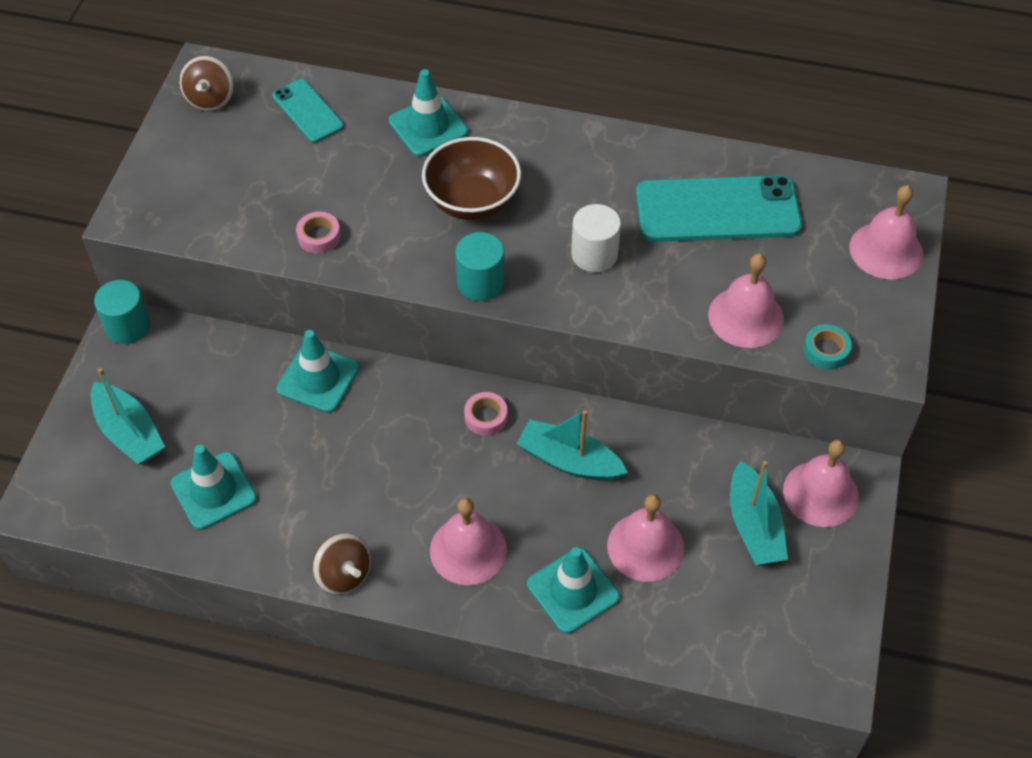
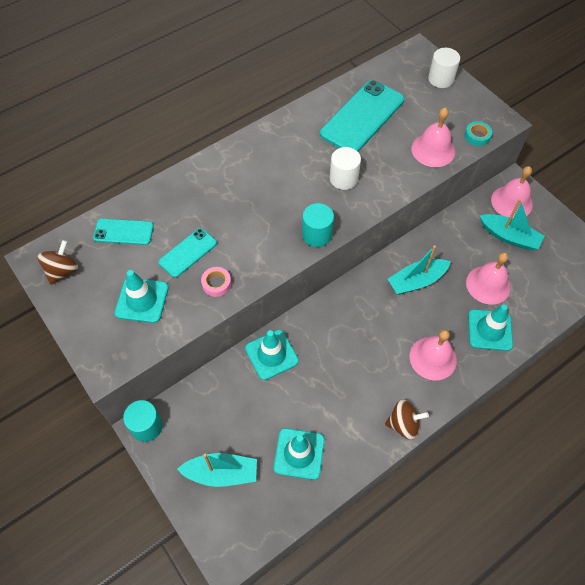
camera: 50 degrees left, 5 degrees up
(210, 99) = (62, 271): brown spinning top -> brown spinning top turned 105 degrees counterclockwise
(335, 184) = (188, 253): none -> turquoise phone
(428, 126) = (193, 188): turquoise traffic cone -> turquoise traffic cone (142, 300)
(472, 201) = (261, 203): brown bowl -> none
(486, 417) = (362, 297): pink tape -> none
(886, 250) = (441, 79): pink bell -> white cylinder

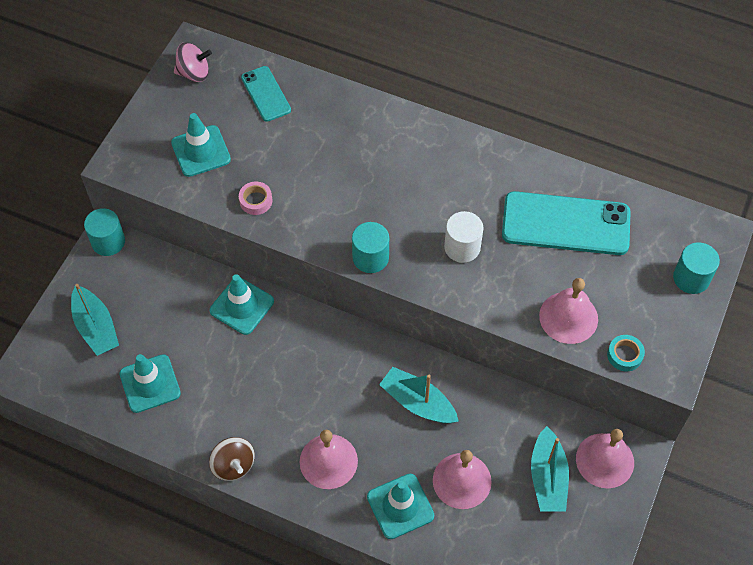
camera: 60 degrees right, 0 degrees up
(62, 271) = (194, 73): brown spinning top -> pink spinning top
(188, 253) = (276, 158): turquoise phone -> none
(441, 79) = (691, 278): white cylinder -> turquoise cylinder

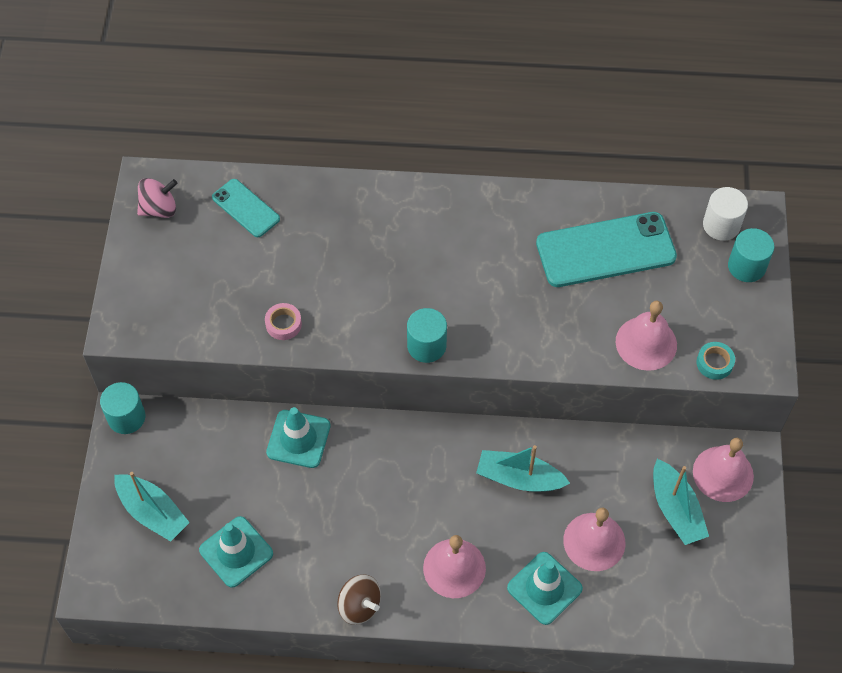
camera: 20 degrees left, 0 degrees up
(201, 151) = (203, 290): turquoise traffic cone -> none
(462, 247) = (514, 306): white cylinder -> white cylinder (721, 225)

